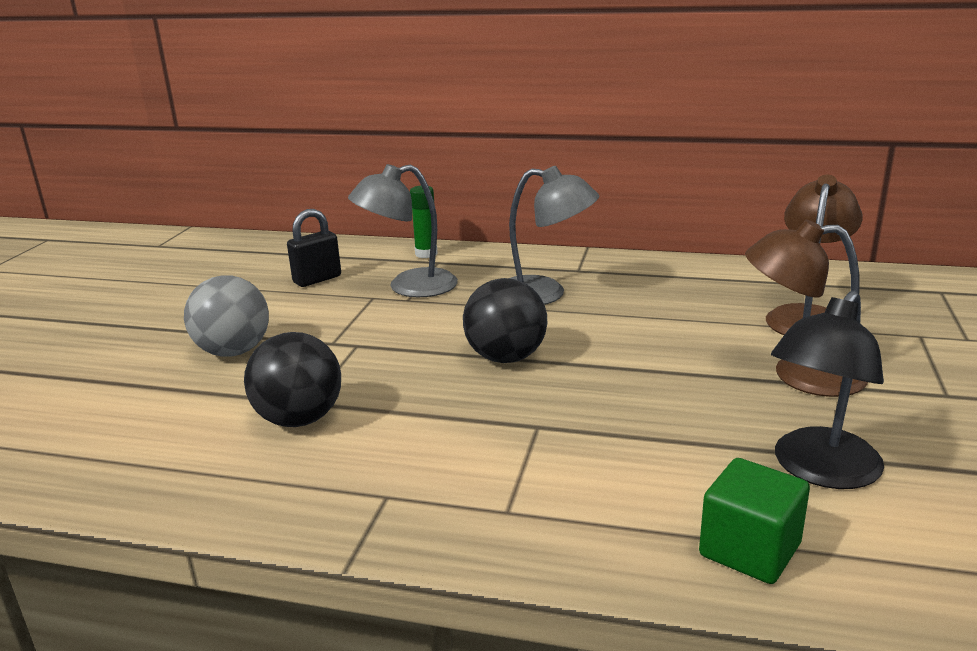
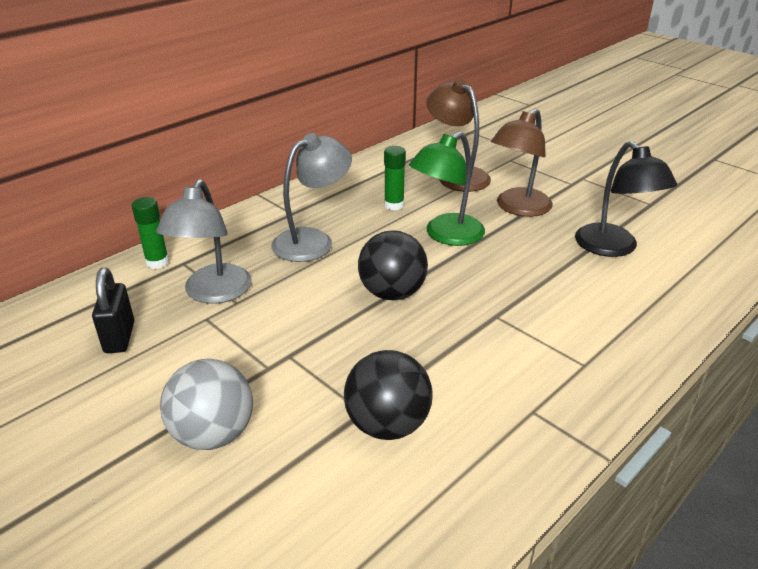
camera: 60 degrees left, 10 degrees up
(659, 351) = (446, 235): none -> green lamp
(674, 306) = (394, 205): none -> green glue stick
(749, 550) = (668, 299): green cube -> none

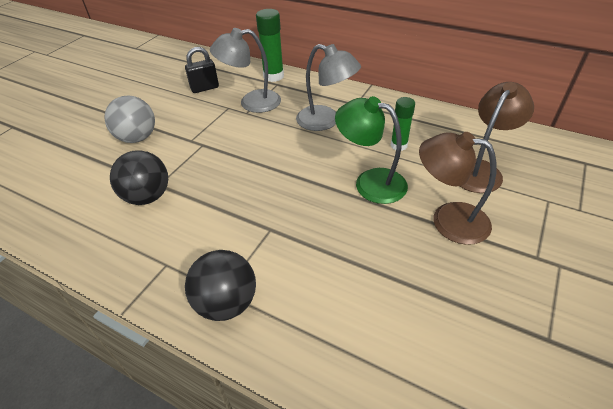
camera: 75 degrees right, 10 degrees up
(157, 262) = (273, 76): green glue stick -> green glue stick, size x1.53
(392, 293) = (278, 170): black ball -> black ball (226, 303)
(613, 248) = (417, 303): black lamp -> none

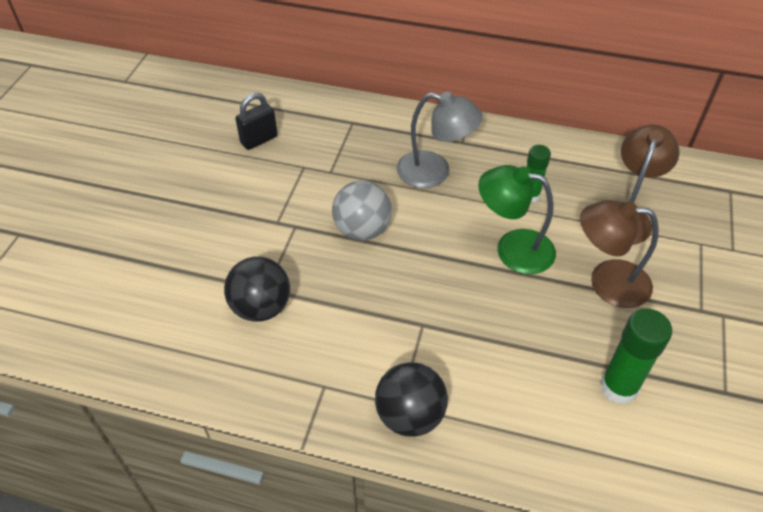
camera: 15 degrees left, 5 degrees up
(137, 138) = (206, 228): grey ball -> grey ball (362, 230)
(251, 102) = (331, 155): grey lamp -> none
(273, 76) = (343, 110): green glue stick -> green glue stick (618, 387)

